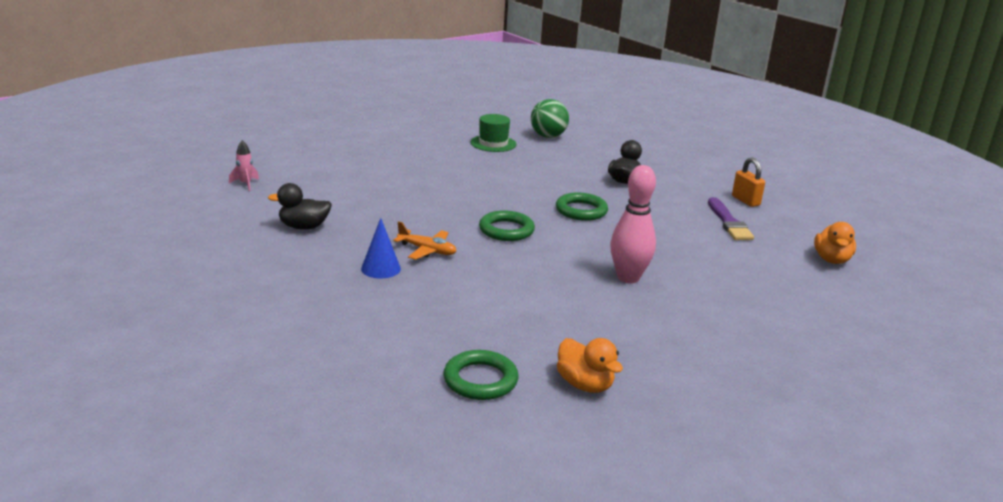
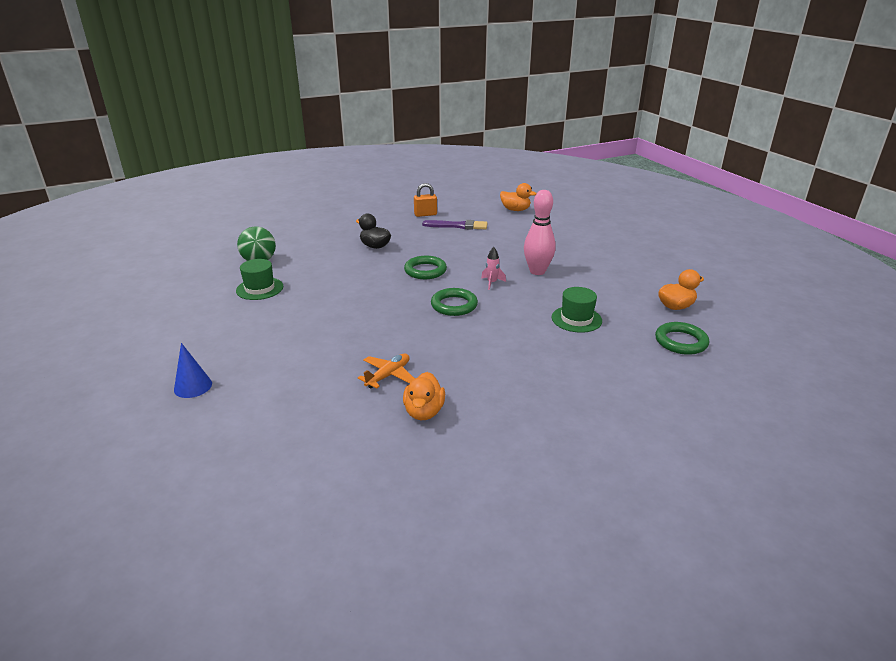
camera: 75 degrees left, 5 degrees up
(245, 184) = (290, 455): pink rocket -> pink rocket (492, 283)
(304, 227) = (424, 412): black duck -> orange duck
(381, 268) = (518, 371): blue cone -> blue cone (193, 386)
(427, 250) = (486, 345): orange plane -> orange plane (388, 375)
(509, 304) = (576, 319): none -> green hat

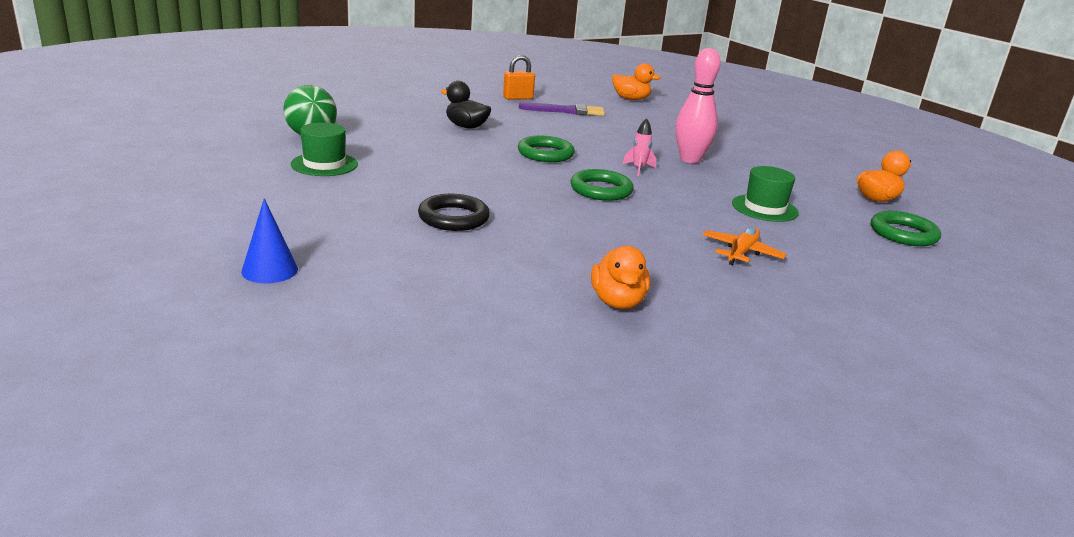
camera: 10 degrees left, 5 degrees down
(334, 336) = (453, 218): none -> black ring
(388, 375) = (549, 262): orange plane -> orange plane (741, 253)

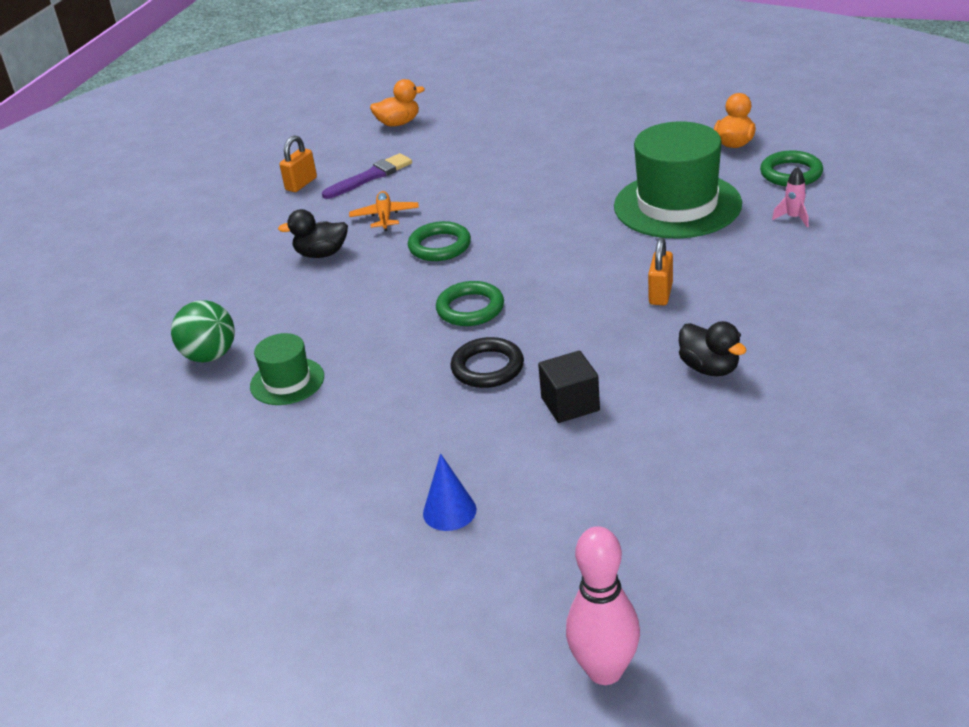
camera: 30 degrees left, 10 degrees up
(468, 264) = (570, 404): none -> black cube
(601, 190) = (543, 262): green ring -> green ring (470, 308)
(617, 302) = (709, 368): orange duck -> black duck
(638, 169) = (535, 217): pink rocket -> pink rocket (793, 218)
(659, 244) = (660, 294): none -> orange padlock
(690, 159) = (555, 180): pink bowling pin -> pink bowling pin (605, 670)
(741, 253) = (721, 265): orange plane -> orange plane (385, 216)
(764, 208) = (677, 205): green hat -> green hat, size x1.97

